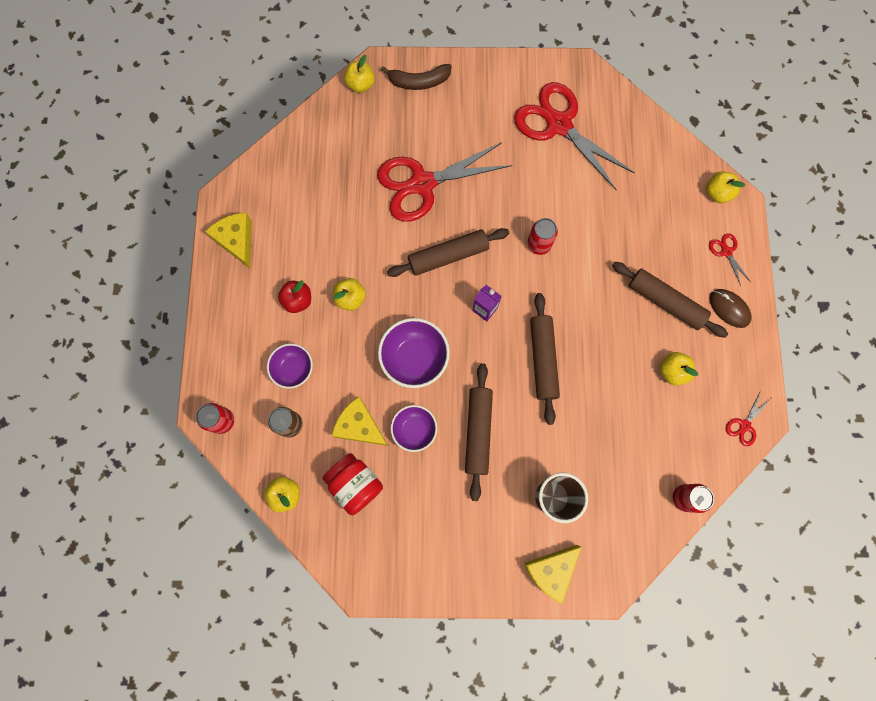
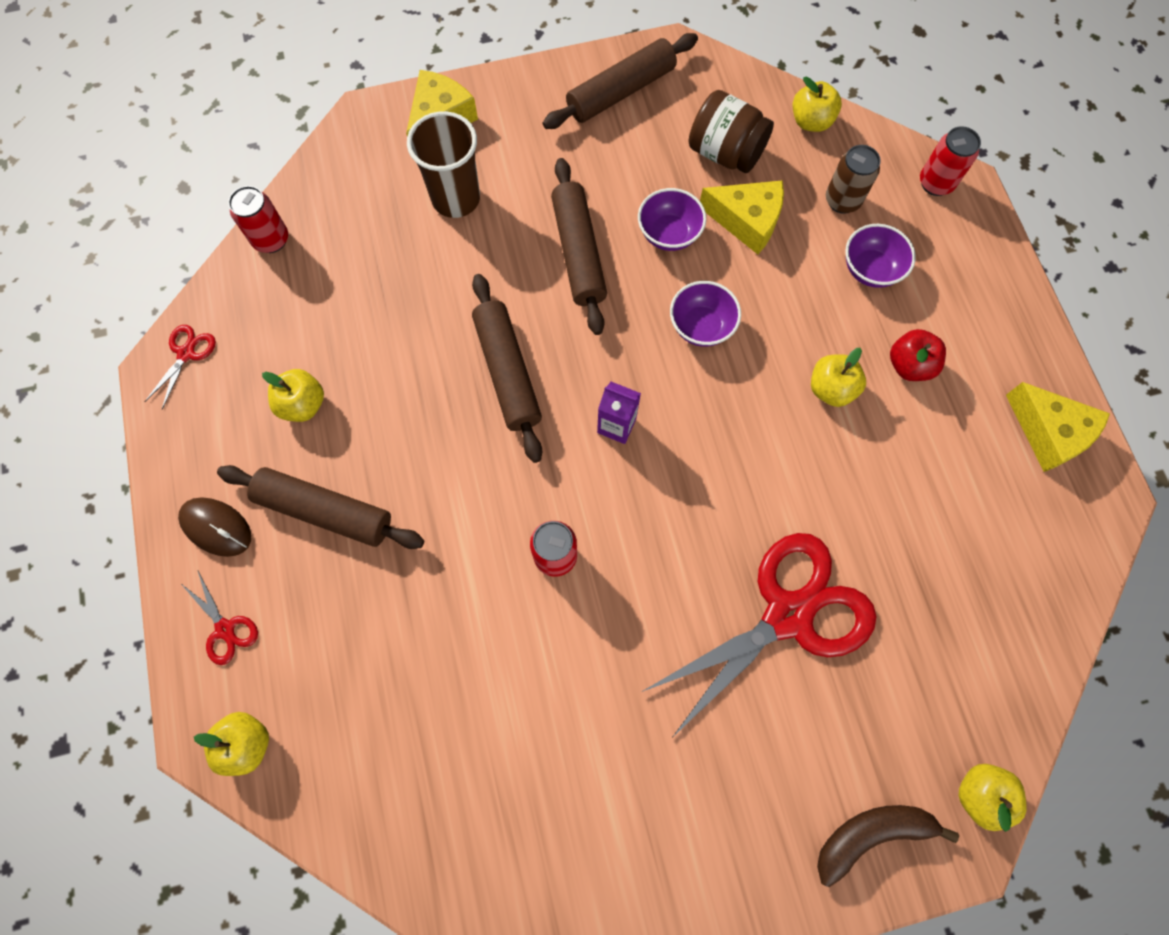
camera: 165 degrees right, 5 degrees down
(355, 484) = (725, 153): red jar -> brown jar
(414, 358) = (701, 326): purple bowl -> purple bowl, size x0.65
(448, 256) = (701, 496): brown rolling pin -> brown rolling pin (621, 92)
(559, 125) = (572, 812): red scissors -> none

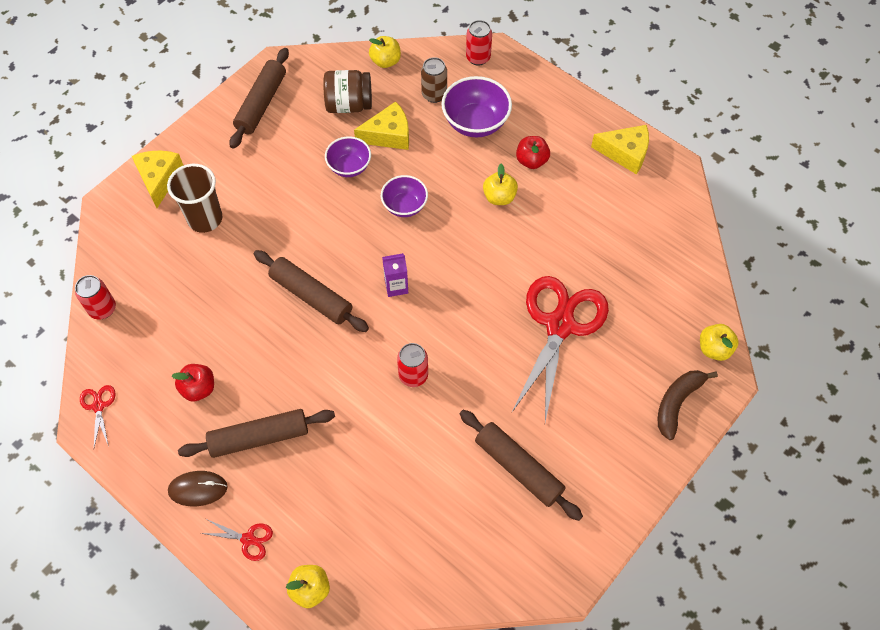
camera: 35 degrees left, 10 degrees down
(303, 404) = (198, 388): yellow apple -> red apple
(578, 253) = (304, 207): brown rolling pin -> brown rolling pin (518, 468)
(870, 269) = (475, 123): purple bowl -> purple bowl, size x1.54

